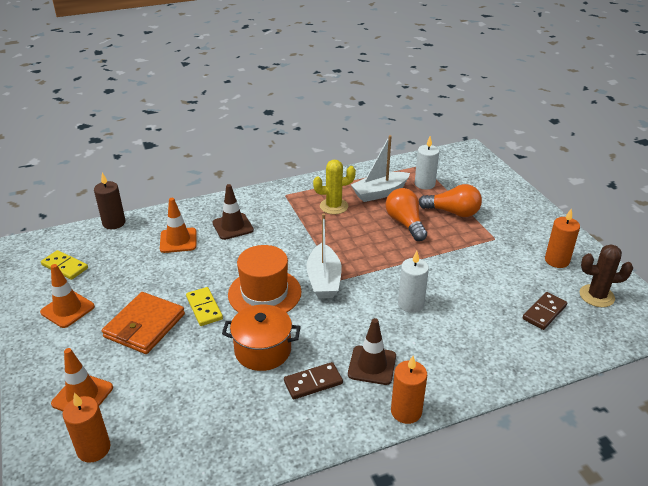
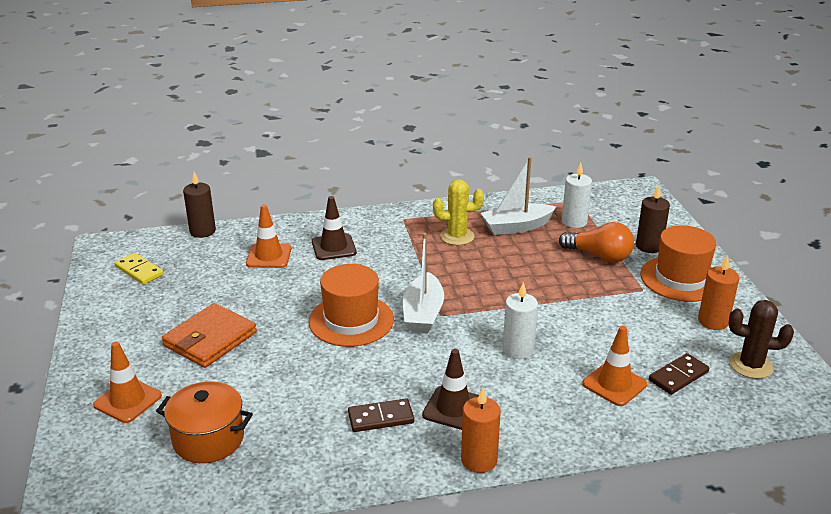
camera: 10 degrees right, 5 degrees down
(67, 309) = (132, 314): orange traffic cone -> orange traffic cone (614, 384)
(94, 449) = (127, 453): orange candle -> none
(204, 308) = (280, 328): yellow domino -> none
(263, 350) = (333, 379): orange pot -> orange pot (208, 439)
(405, 223) = (537, 263): orange light bulb -> none
(489, 200) = (649, 246): none -> brown candle
(521, 226) = (680, 278): none -> orange hat

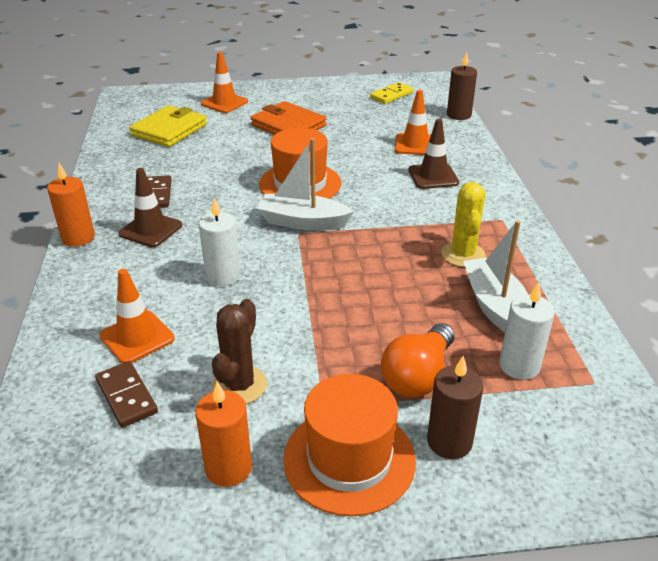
camera: 95 degrees right, 5 degrees up
(208, 439) = (169, 130): orange pot -> yellow wallet
(751, 365) = (115, 482): brown cactus -> brown cactus (239, 385)

